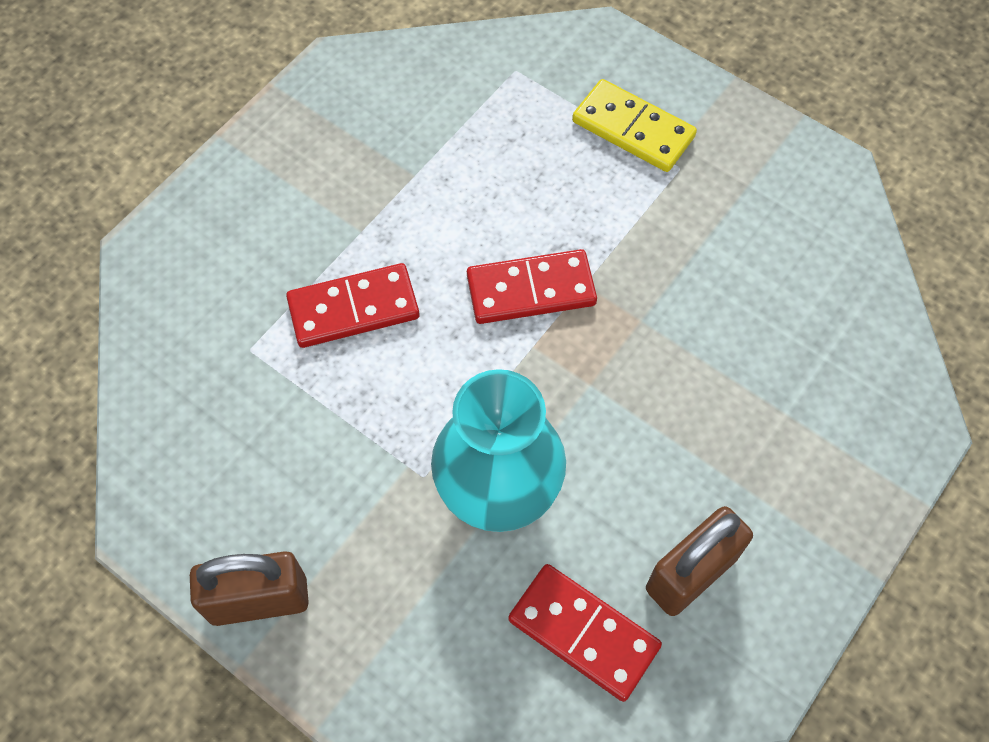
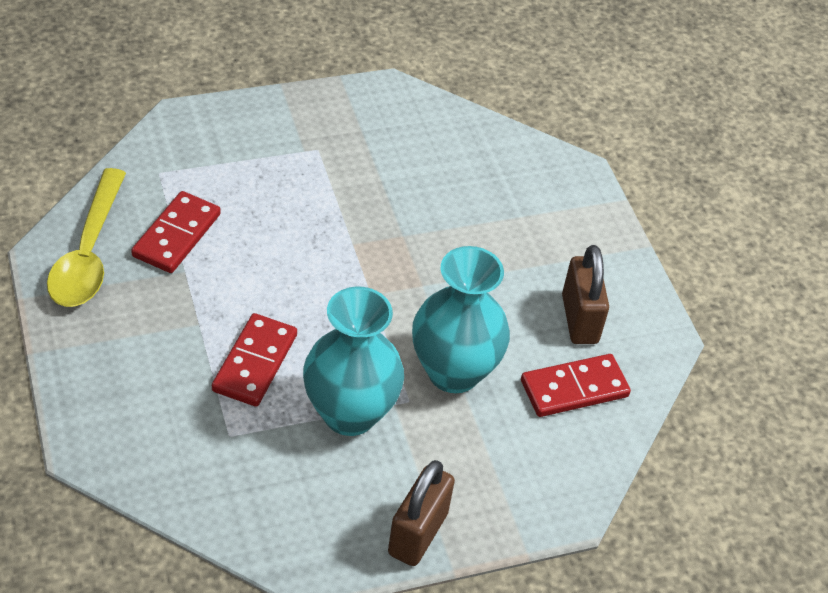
camera: 60 degrees left, 15 degrees down
(360, 433) = (349, 413): none -> turquoise vase
(366, 91) = (88, 253): none -> yellow spoon
(531, 290) = (331, 270): red domino -> red domino (176, 235)
(633, 129) = (267, 150): yellow domino -> none

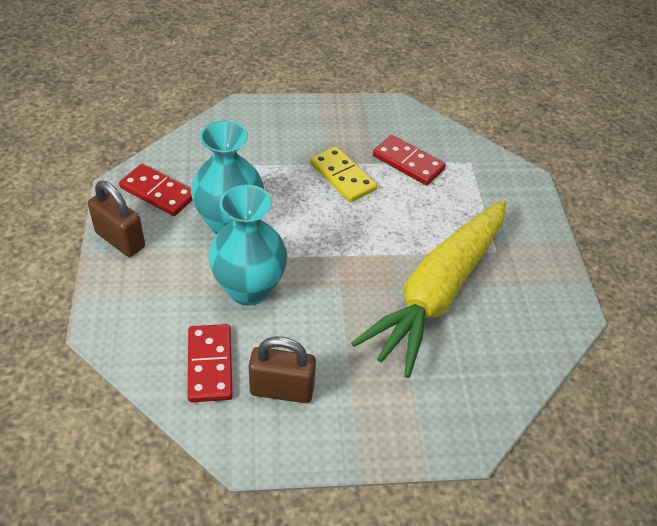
camera: 105 degrees right, 0 degrees up
(88, 253) = (395, 122): yellow spoon -> none
(223, 303) = (342, 177): none -> yellow domino
(254, 363) = (286, 184): red domino -> red domino (158, 192)
(398, 198) = (438, 292): none -> yellow carrot

